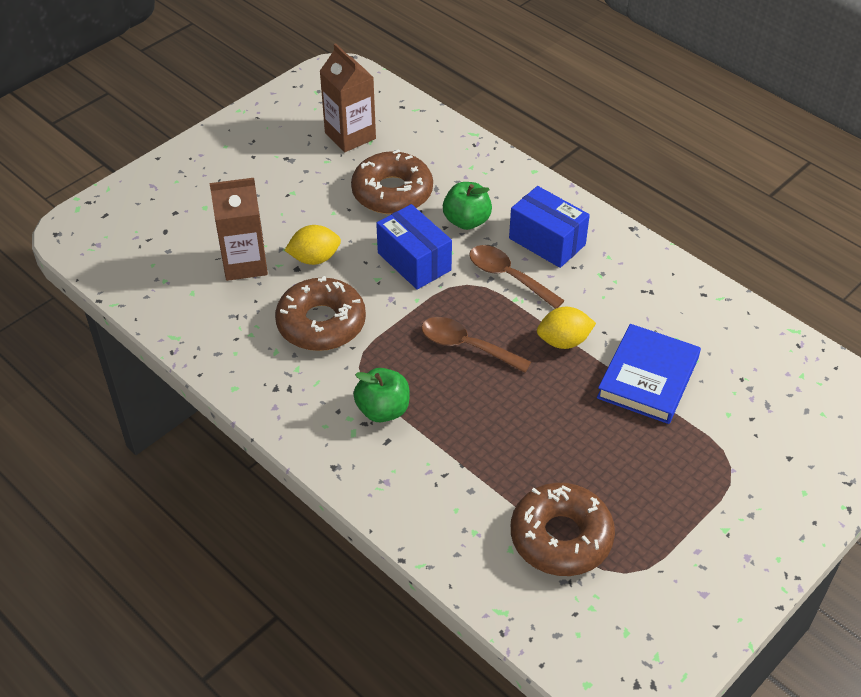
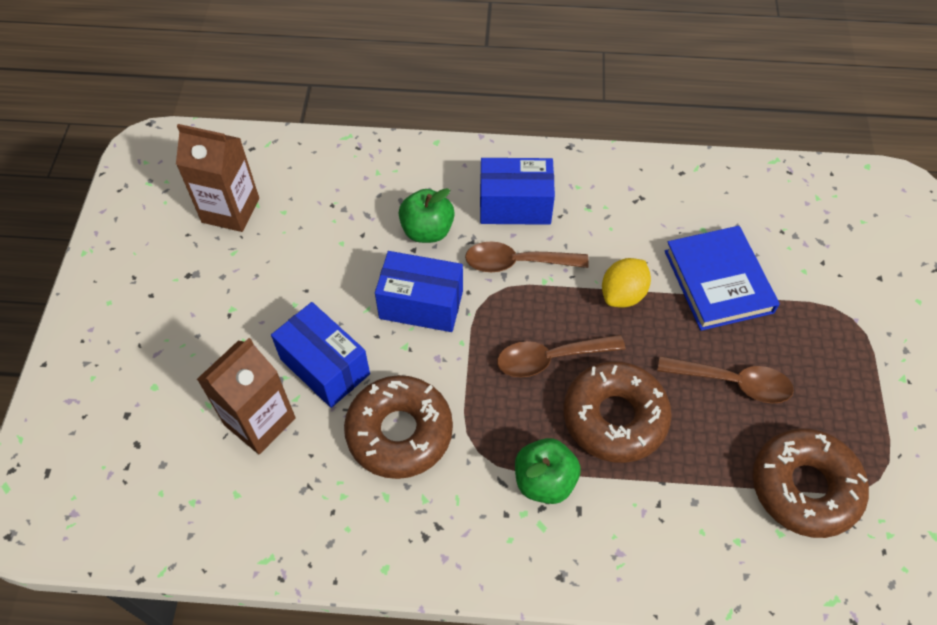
camera: 40 degrees left, 10 degrees up
(314, 258) = (325, 366): yellow lemon -> blue box
(392, 192) = (330, 245): brown donut -> brown donut (614, 417)
(583, 444) = (733, 382): none -> brown spoon

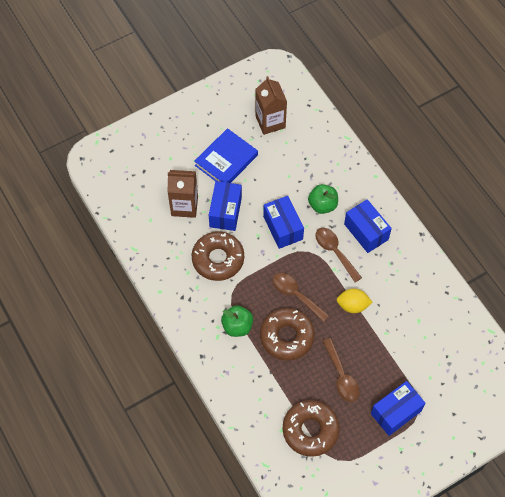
camera: 55 degrees right, 5 degrees up
(718, 281) = (392, 342): blue book -> blue book (226, 160)
(838, 348) = (396, 412): none -> blue box

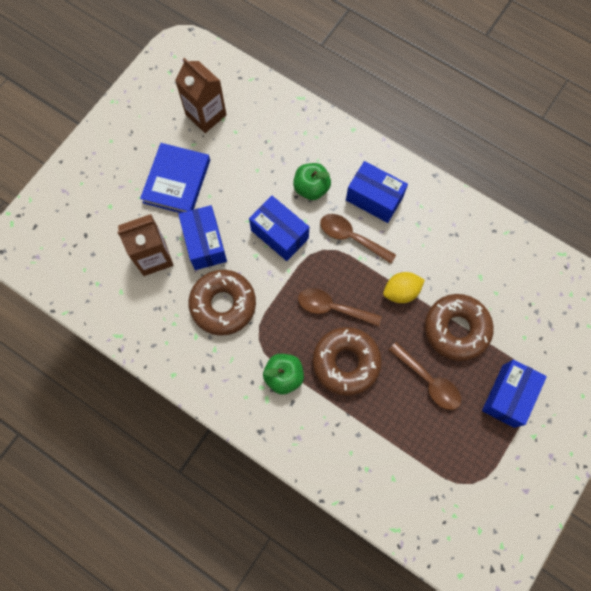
camera: 25 degrees left, 10 degrees up
(310, 430) = (425, 463): brown donut -> brown donut (456, 329)

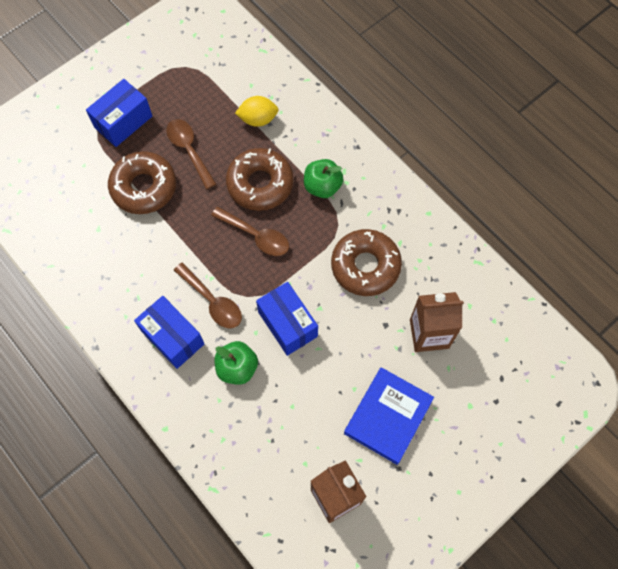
camera: 165 degrees left, 5 degrees down
(205, 243) = (370, 334): blue box -> none
(401, 291) = (182, 234): yellow lemon -> yellow lemon (258, 119)

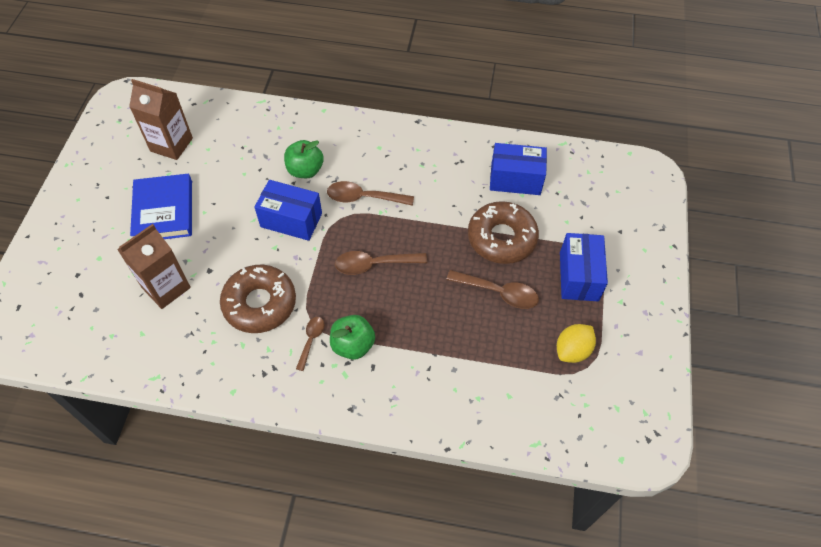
camera: 140 degrees right, 10 degrees down
(173, 337) = (370, 158): blue box -> blue box (515, 179)
(258, 119) = (468, 365): yellow lemon -> yellow lemon (572, 350)
(260, 184) = (410, 308): brown donut -> none
(348, 211) = (311, 340): none -> brown spoon

